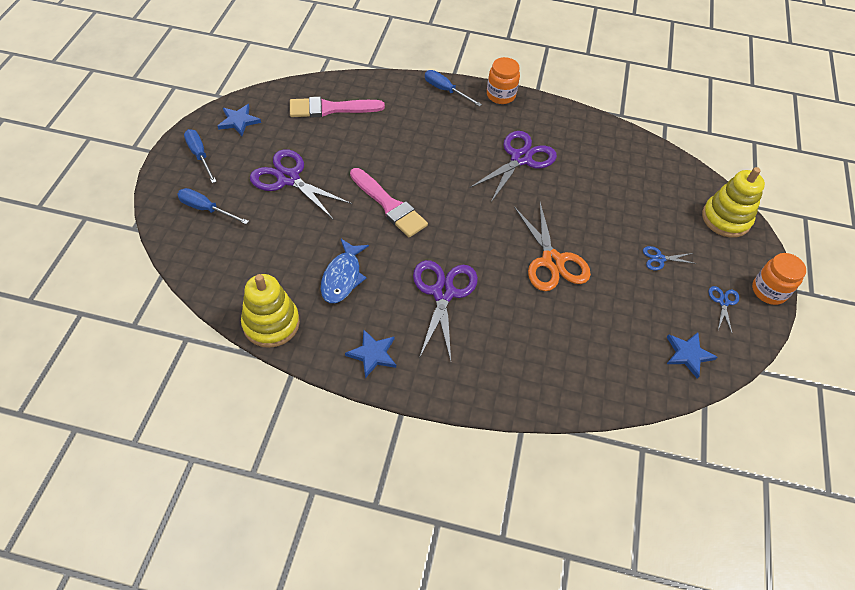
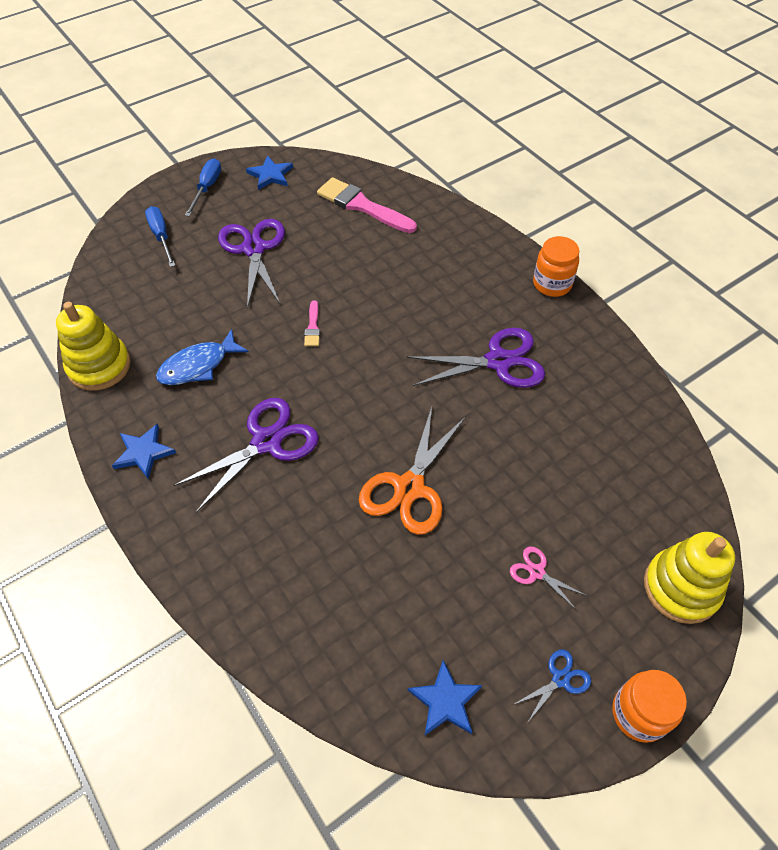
camera: 45 degrees right, 0 degrees up
(389, 205) = (313, 327): pink brush -> pink brush, size x0.47
(445, 90) = (496, 247): blue screwdriver -> none
(659, 259) = (537, 572): blue scissors -> pink scissors

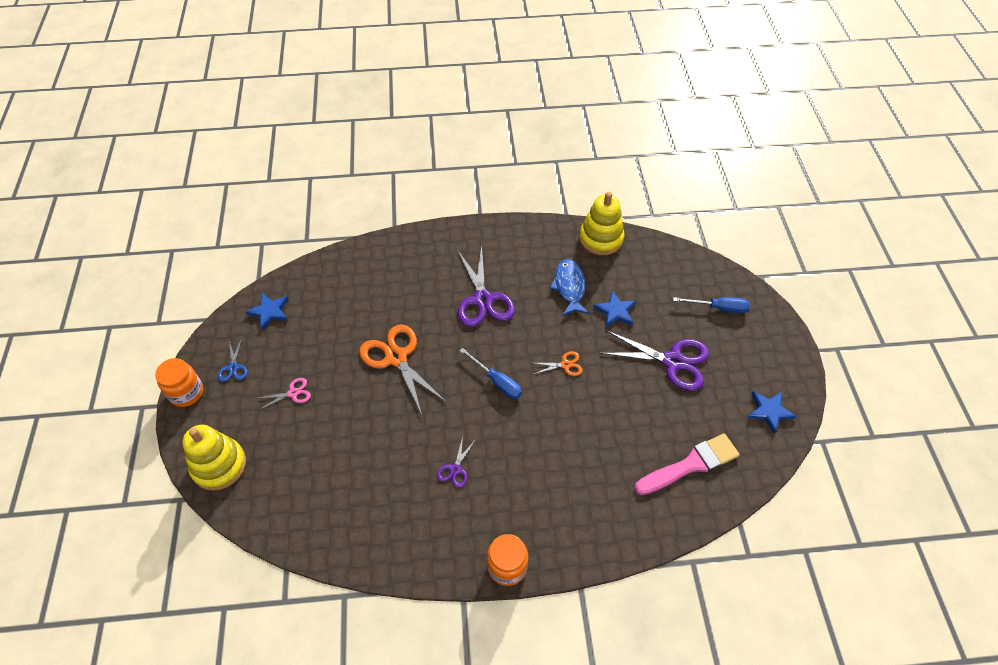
camera: 120 degrees right, 0 degrees up
(143, 453) = (516, 240): blue star -> blue star (615, 311)
(207, 188) = (770, 357): blue screwdriver -> blue screwdriver (497, 381)
(313, 327) = (565, 365): pink brush -> orange scissors
(498, 361) = (455, 469): purple scissors -> purple scissors, size x0.48

